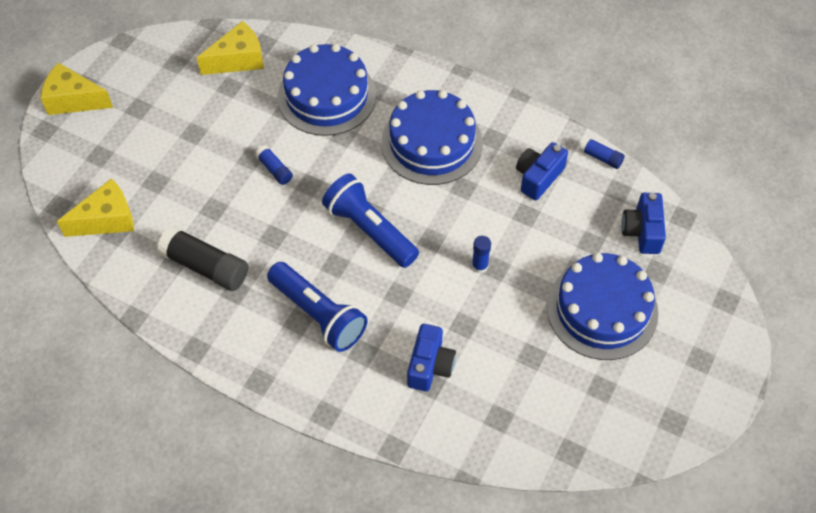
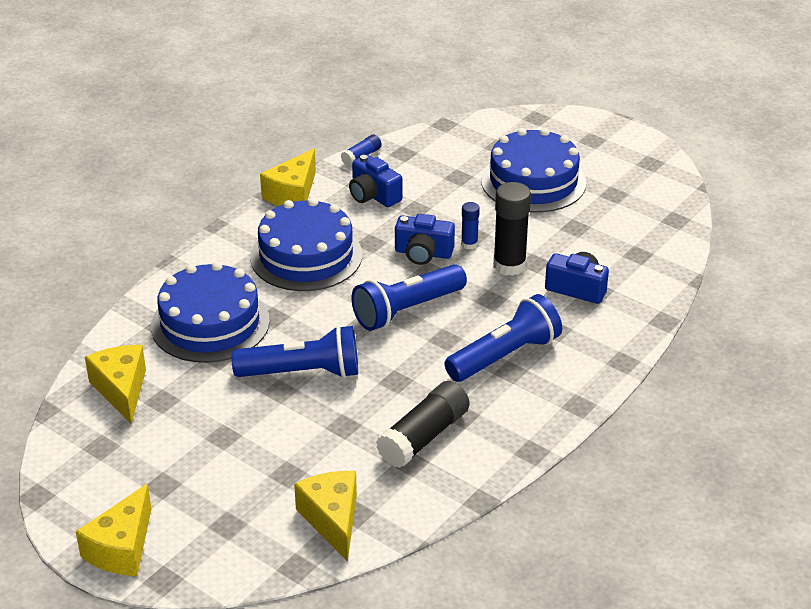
camera: 80 degrees left, 20 degrees down
(274, 169) = (303, 372): blue glue stick -> blue flashlight
(454, 303) = (509, 265): none -> black glue stick
(523, 115) = (292, 194): none -> yellow cheese
(642, 231) = (453, 147): blue camera -> blue camera (423, 253)

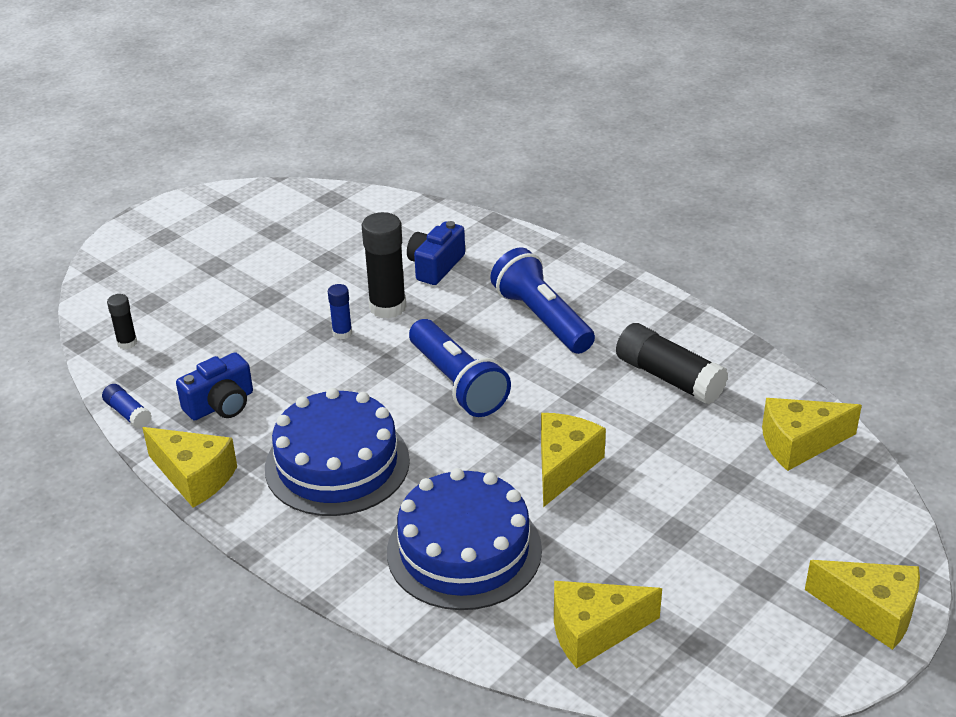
camera: 85 degrees left, 0 degrees up
(303, 372) = (564, 466): blue flashlight -> yellow cheese
(423, 253) = (352, 368): blue camera -> none
(445, 144) = (127, 343): none -> black glue stick
(533, 181) = (232, 281): blue cake -> none

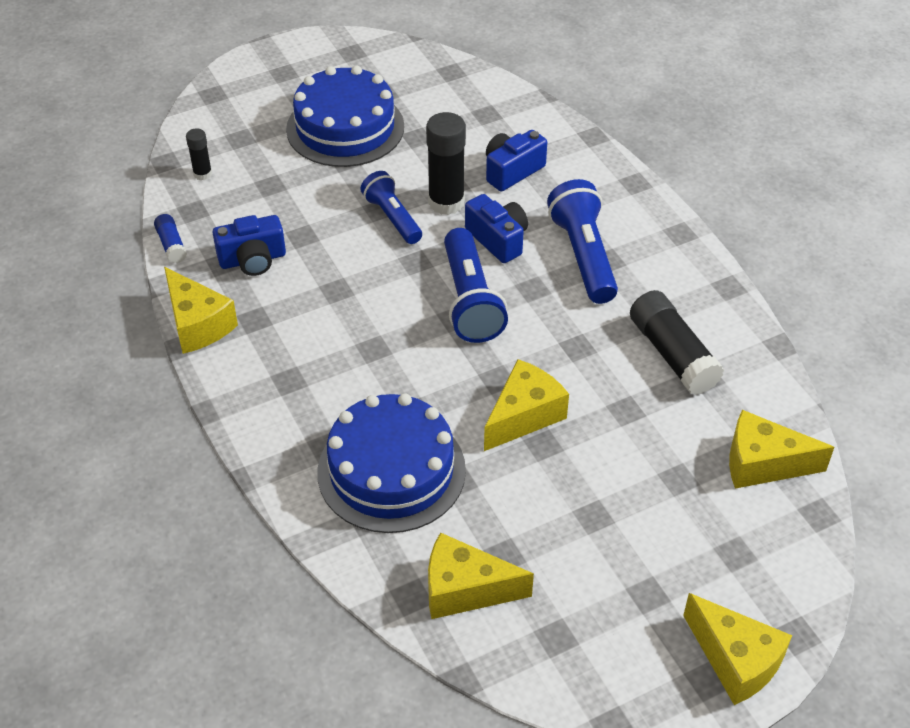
camera: 20 degrees right, 10 degrees up
(337, 464) = (323, 349): blue cake -> blue cake (345, 128)
(342, 333) = (392, 218): blue glue stick -> blue flashlight
(454, 325) = (498, 239): none -> blue camera

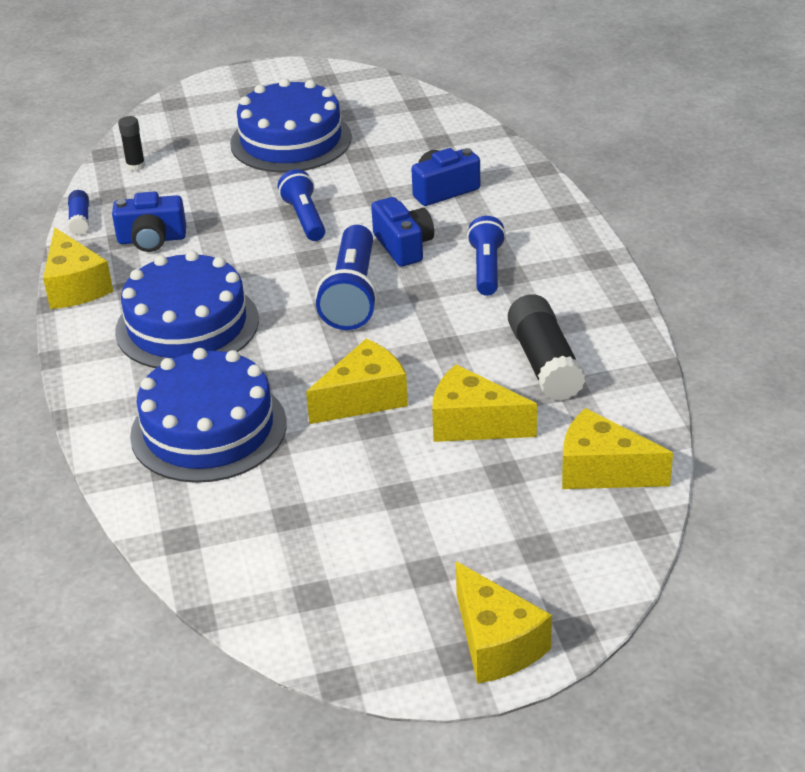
camera: 15 degrees right, 10 degrees down
(326, 355) = (187, 325): none -> blue cake
(446, 202) = (364, 210): black glue stick -> none
(465, 589) = (237, 540): yellow cheese -> yellow cheese (472, 424)
(583, 255) = (486, 268): blue flashlight -> blue flashlight, size x0.66

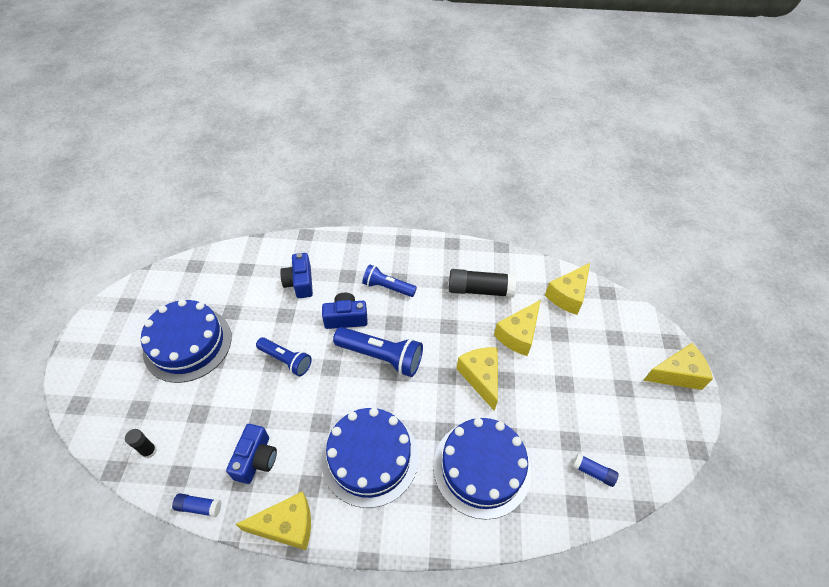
camera: 75 degrees left, 15 degrees up
(244, 549) = (593, 472): none -> blue glue stick
(304, 218) = (286, 360): blue flashlight -> blue flashlight turned 150 degrees counterclockwise

